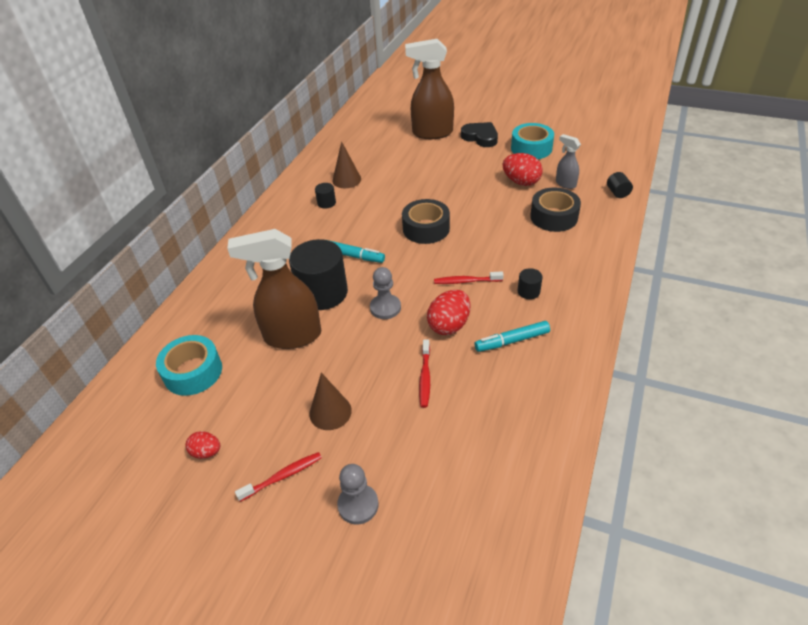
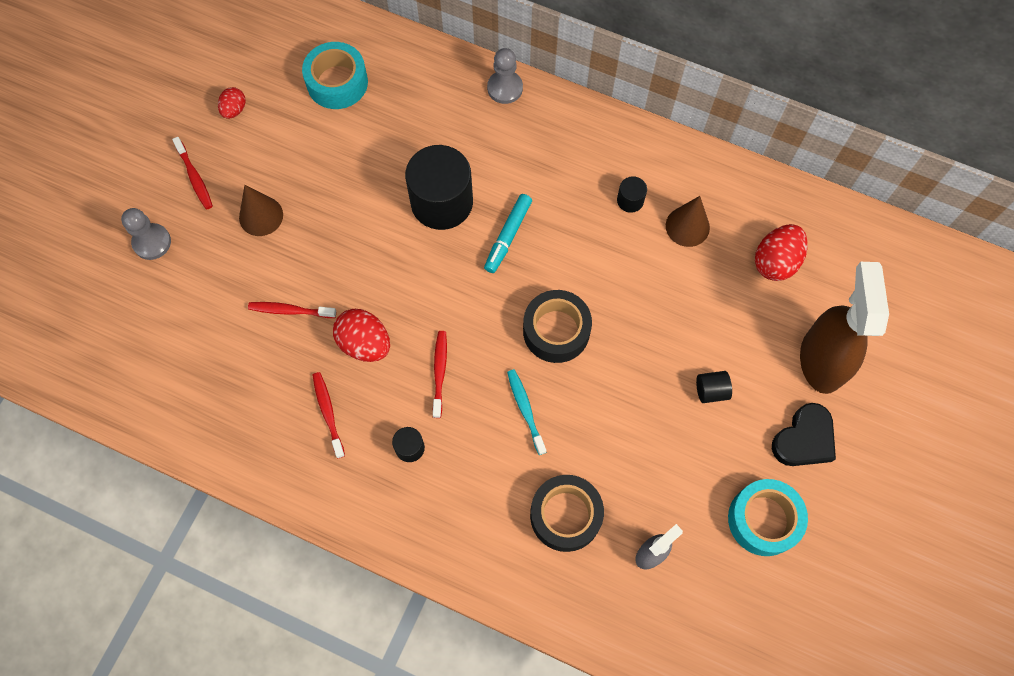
camera: 90 degrees right, 25 degrees up
(292, 336) = (373, 173): brown spray bottle -> none
(385, 308) = (405, 273): grey pawn -> grey pawn (505, 88)
(486, 238) = (525, 410): none -> turquoise toothbrush
(512, 341) = (328, 413): turquoise marker -> red toothbrush
(521, 182) = (662, 483): red egg -> red egg (775, 262)
(617, 193) = (619, 632): black cylinder -> black cylinder (711, 391)

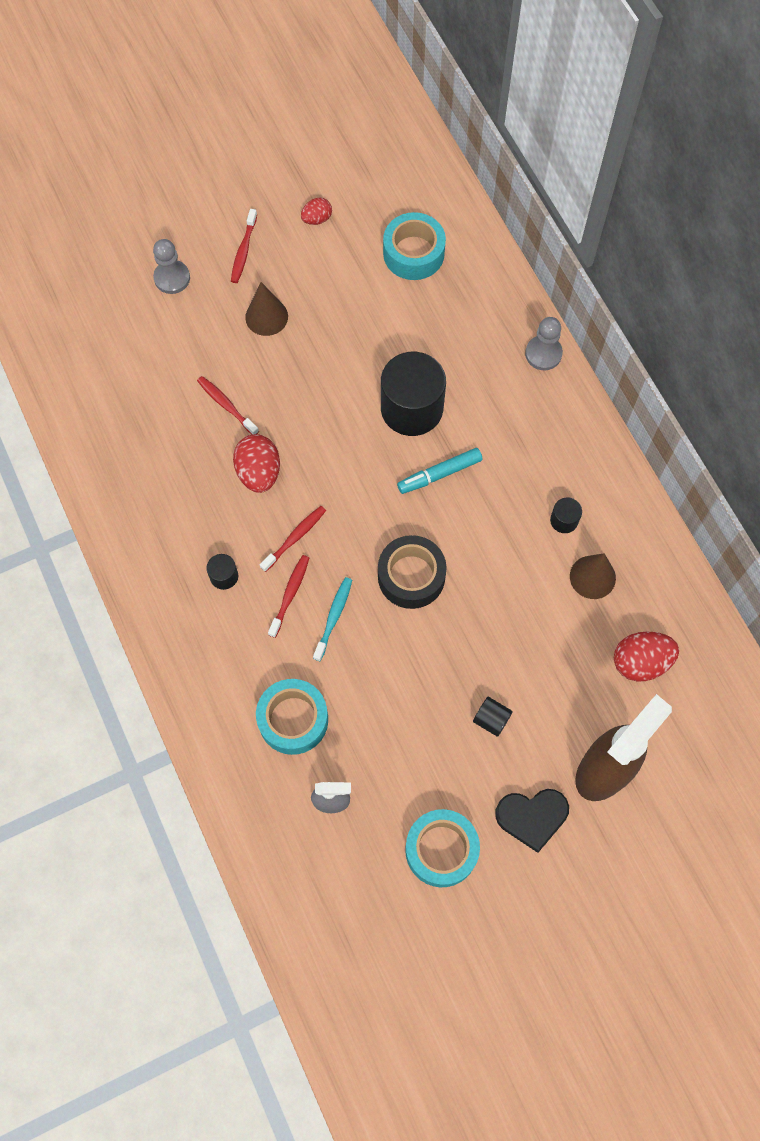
camera: 40 degrees right, 0 degrees up
(328, 413) = (188, 503): red toothbrush -> red toothbrush (290, 594)
(565, 515) = (293, 719): black tape -> turquoise tape

